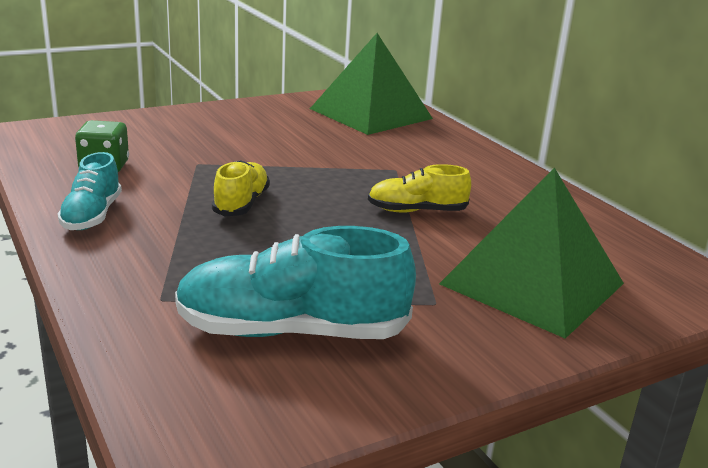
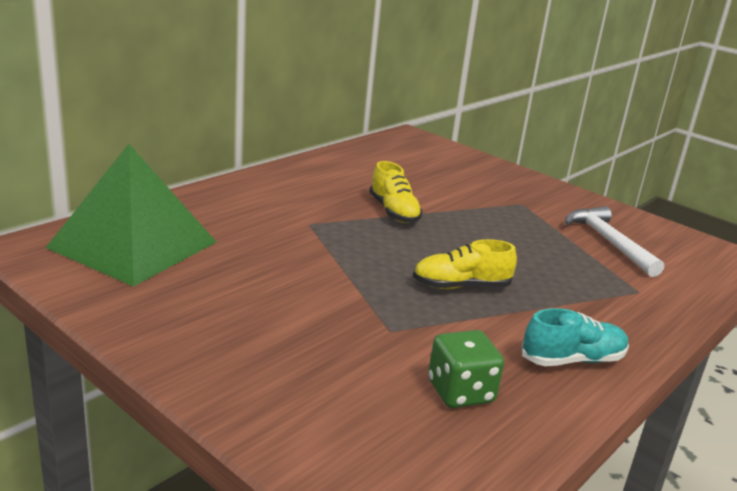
camera: 110 degrees left, 0 degrees up
(291, 331) = (608, 242): turquoise shoe -> white hammer
(532, 283) = (463, 178): green pyramid -> none

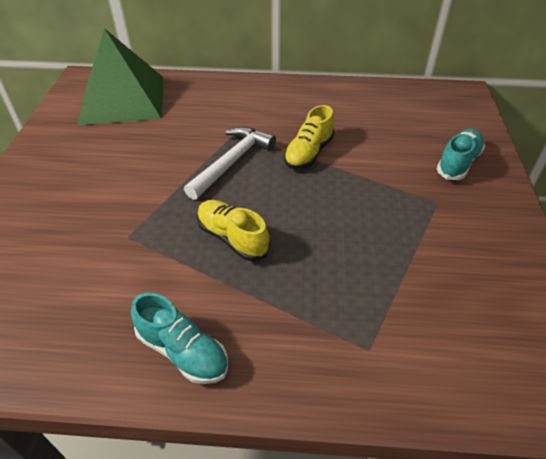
camera: 55 degrees right, 20 degrees up
(460, 392) = (75, 307): green dice -> none
(489, 177) = (458, 163): none -> turquoise shoe
(608, 242) = (447, 287): white hammer -> white hammer (232, 162)

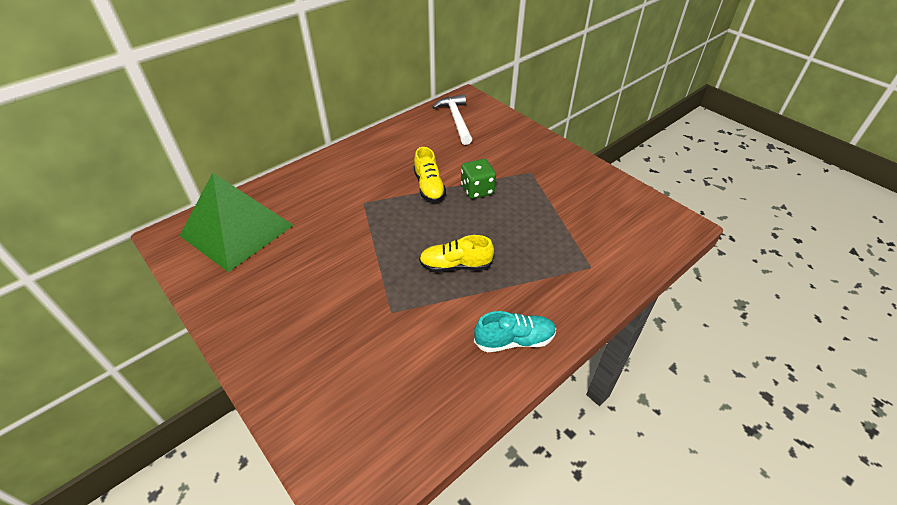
camera: 45 degrees left, 0 degrees up
(232, 162) = (390, 222): white hammer -> white hammer (456, 120)
(351, 184) = (477, 190): none -> green dice
(458, 163) = (514, 143): turquoise shoe -> none

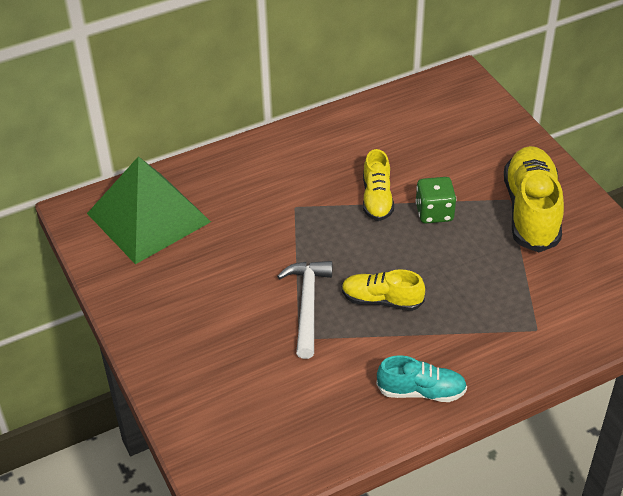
camera: 15 degrees right, 0 degrees up
(456, 120) = (437, 109): white hammer -> white hammer (307, 305)
(550, 178) = (531, 211): none -> yellow shoe

